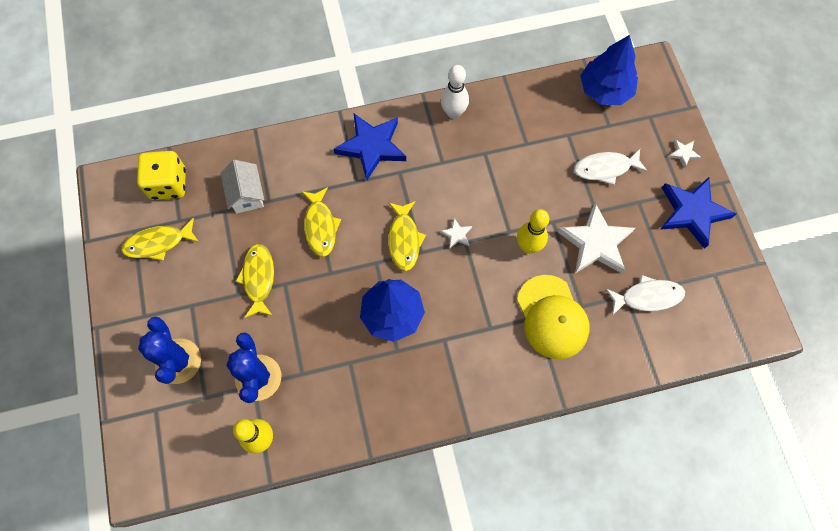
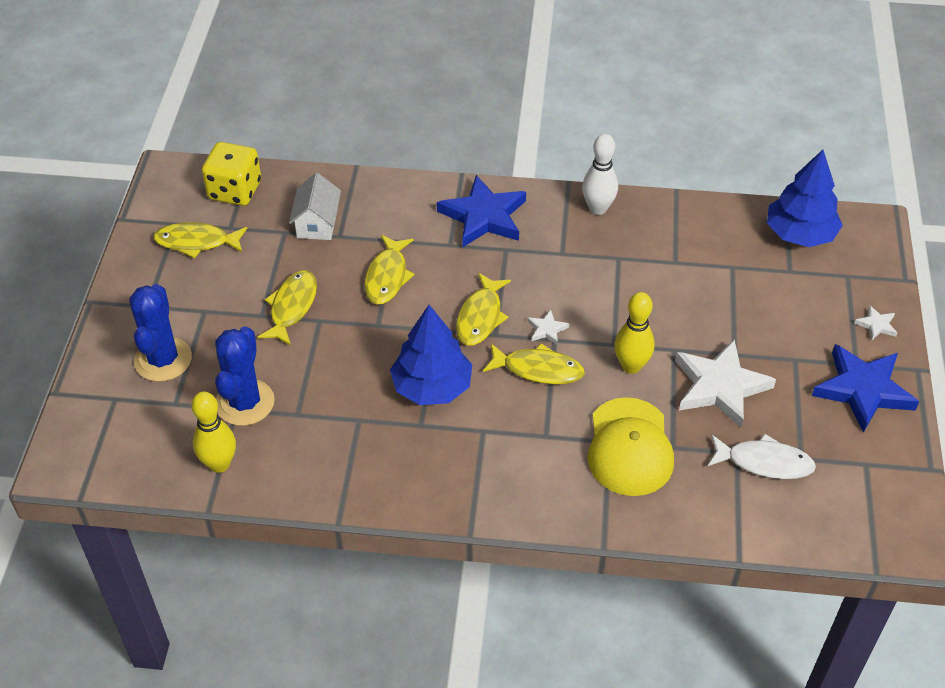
camera: 20 degrees right, 20 degrees down
(463, 272) = (538, 369): none -> yellow fish
(605, 168) = (766, 313): white fish -> none

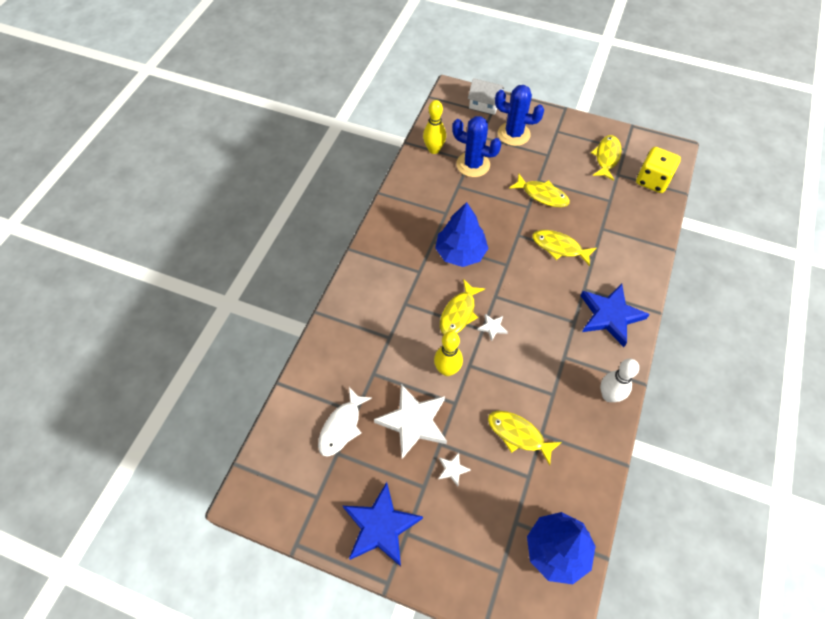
camera: 105 degrees right, 10 degrees up
(317, 223) = (615, 218): white house -> white house (484, 104)
(480, 317) = (512, 291): yellow fish -> yellow fish (518, 435)
(629, 447) = (381, 348): yellow cap -> none
(876, 325) = (441, 570): white star -> white star (452, 469)

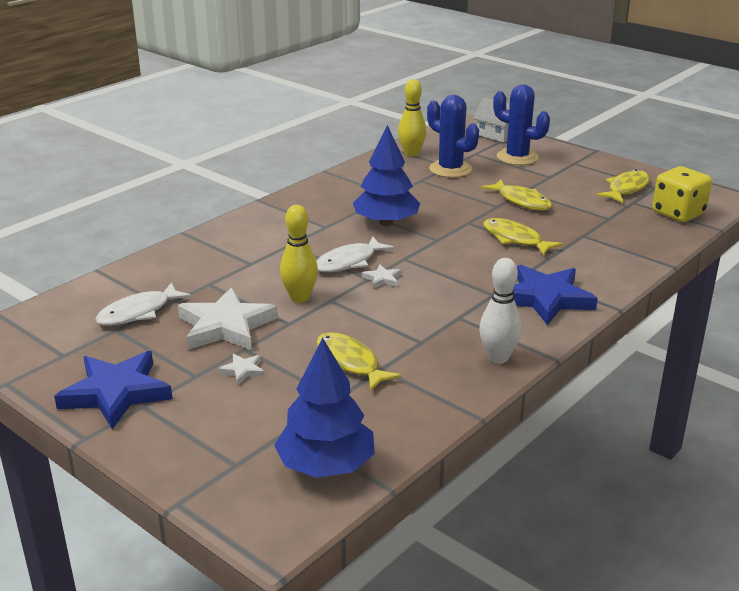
camera: 20 degrees right, 30 degrees down
(459, 313) = (349, 262): yellow fish -> white fish

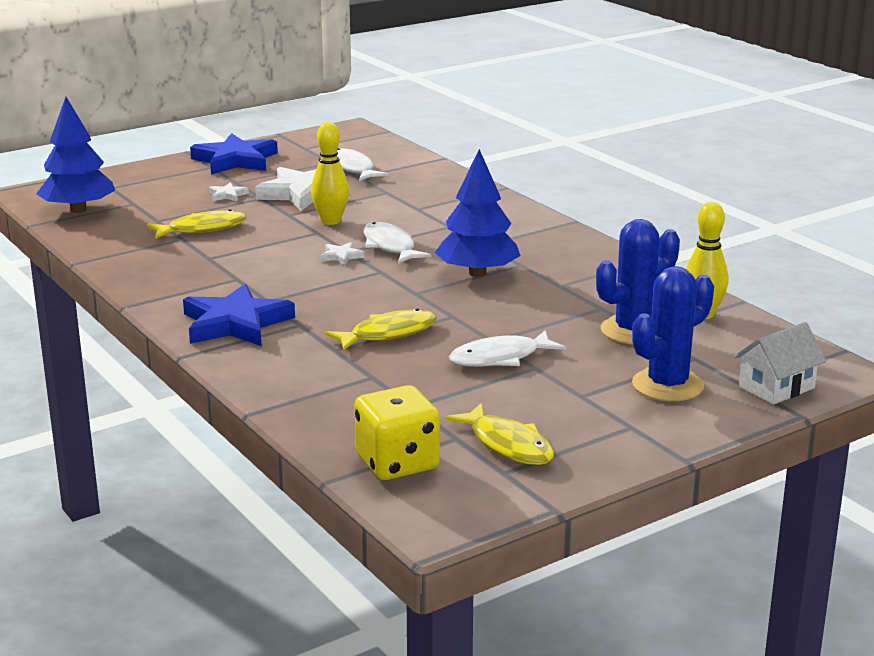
camera: 105 degrees right, 5 degrees down
(498, 358) = (150, 283): white bowling pin -> none
(521, 201) = (500, 358): yellow fish -> white fish

